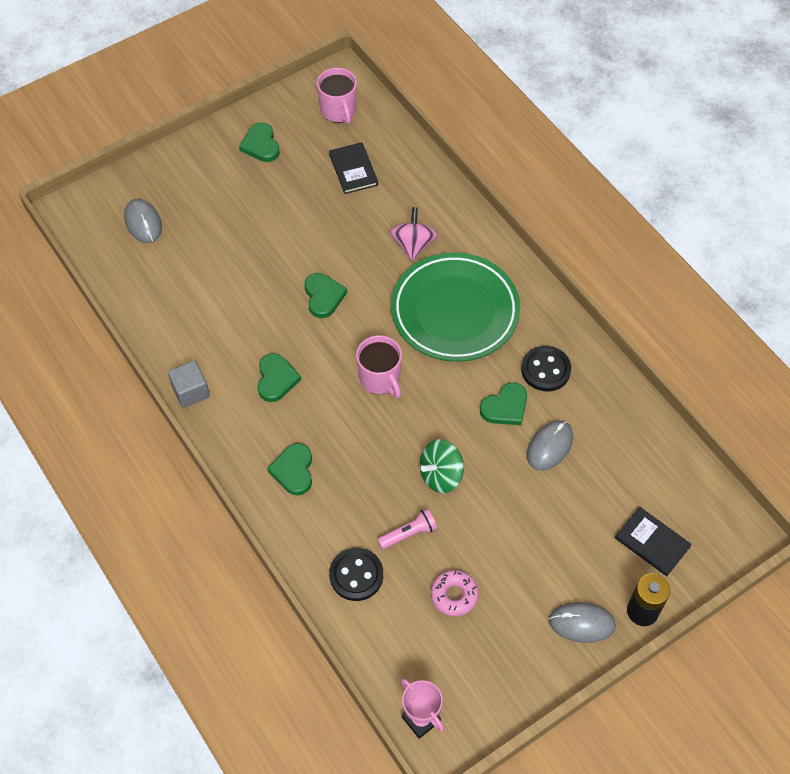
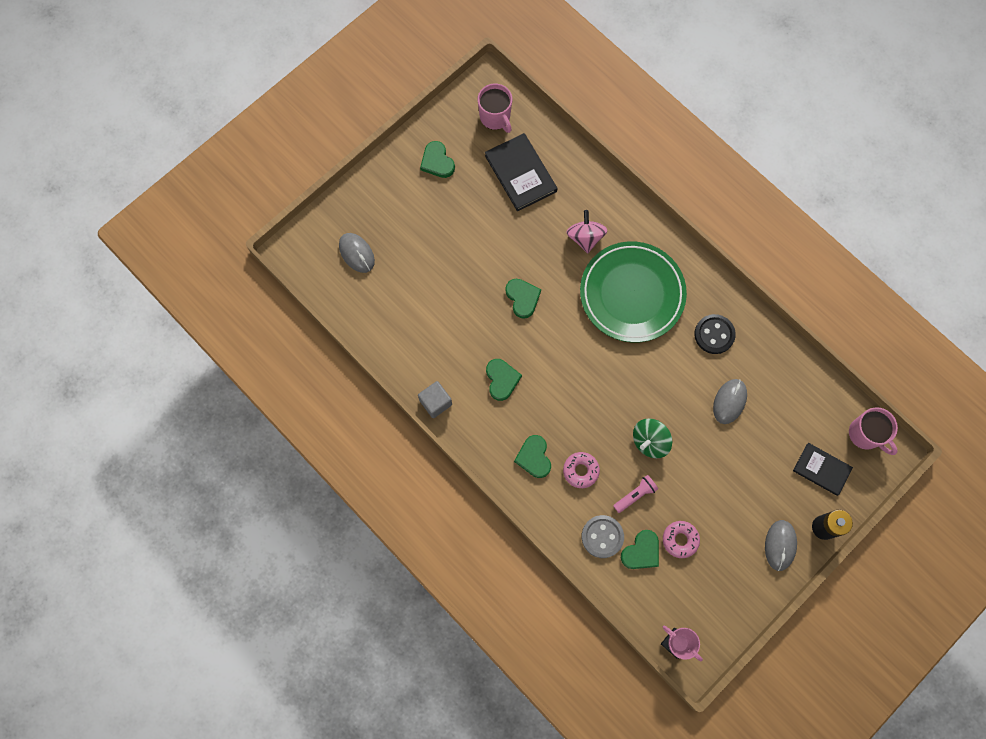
camera: 10 degrees left, 15 degrees up
(347, 495) = (580, 471): none -> pink donut
(353, 170) = (520, 173): black book -> black book, size x1.51
(356, 575) = (602, 536): black button -> grey button
(380, 379) = (584, 365): pink mug -> pink mug (865, 434)
(505, 407) = (688, 373): green heart -> green heart (641, 551)
(581, 623) = (780, 545): grey mouse -> grey mouse turned 75 degrees counterclockwise

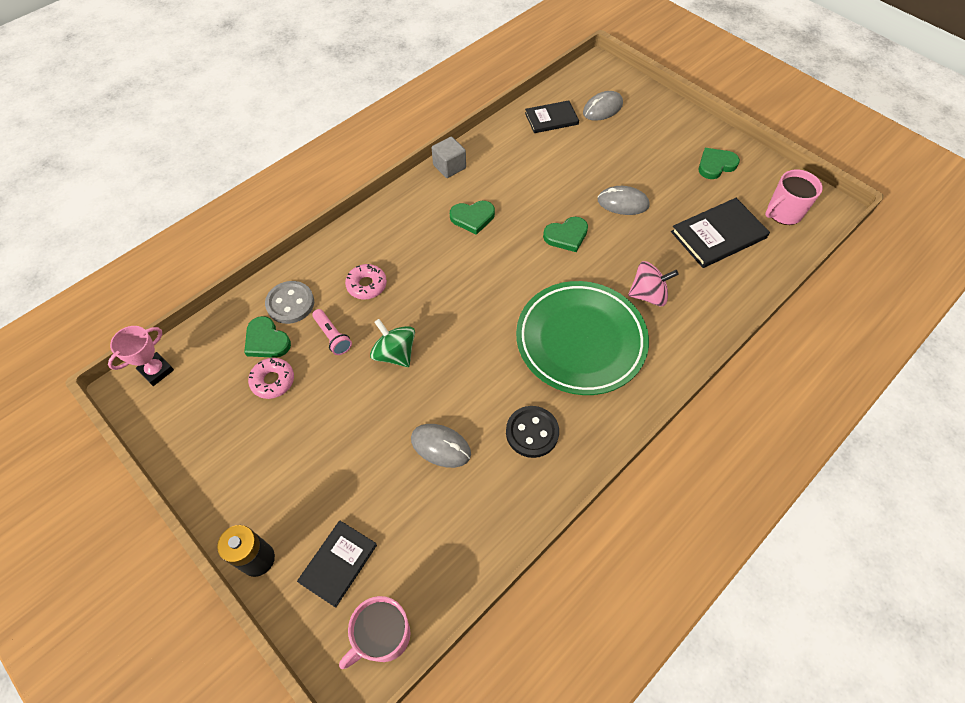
camera: 90 degrees right, 15 degrees down
(370, 303) = (551, 119): none -> black book
(534, 457) = (386, 244): green heart -> none
(780, 545) = (244, 498): grey mouse -> grey mouse (623, 203)

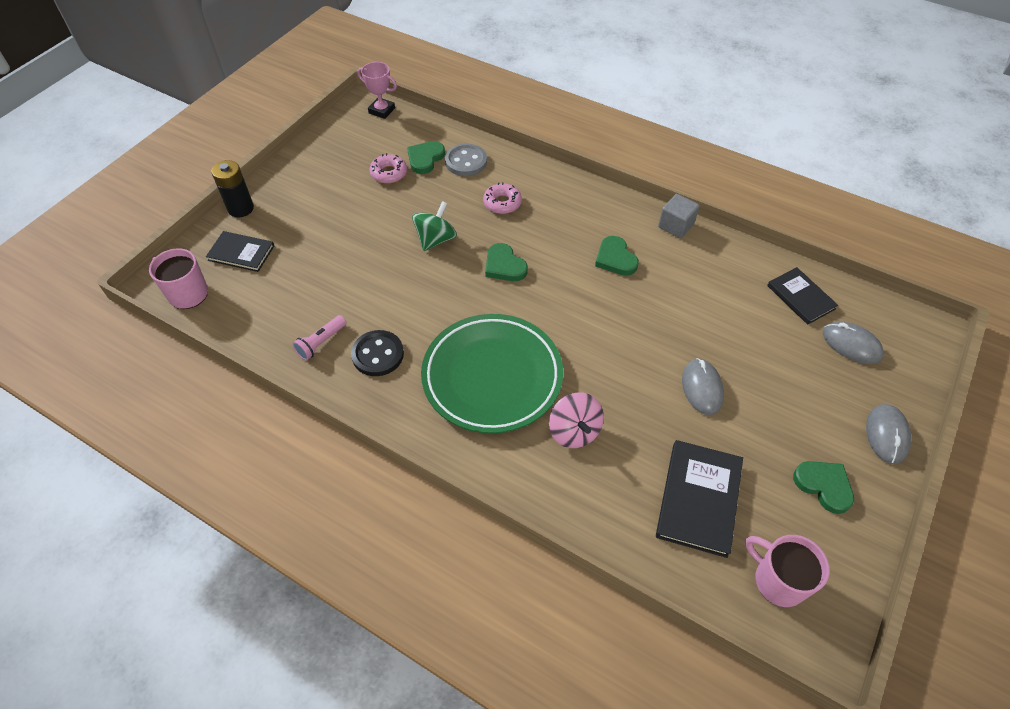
camera: 75 degrees right, 5 degrees down
(332, 336) = (441, 196): pink flashlight -> pink flashlight (321, 343)
(441, 446) = (351, 291): grey mouse -> grey mouse (886, 435)
(566, 236) = (627, 342): green heart -> green heart (504, 266)
(718, 235) = (699, 499): black book -> black book turned 60 degrees clockwise

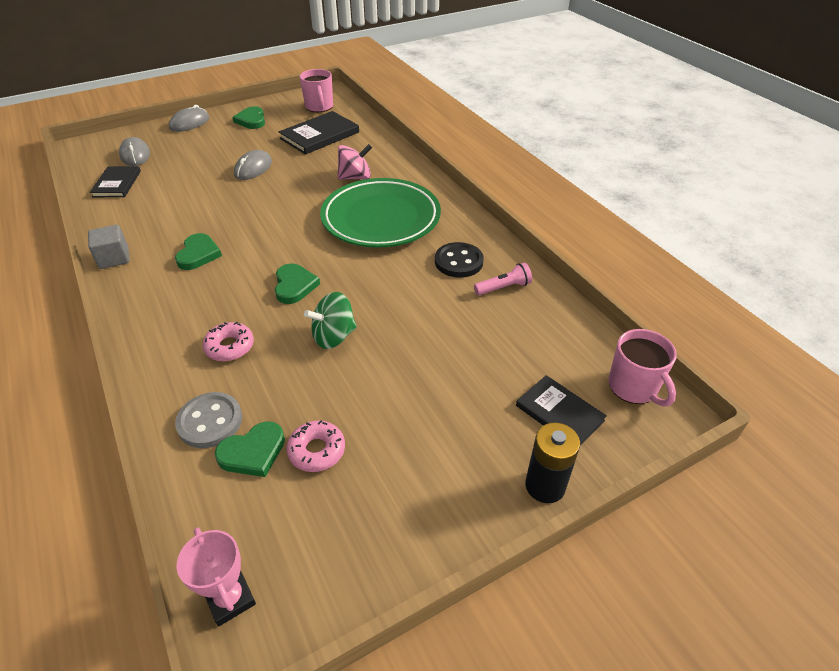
camera: 150 degrees left, 10 degrees down
(574, 431) = (355, 177): pink spinning top -> pink spinning top turned 60 degrees clockwise

